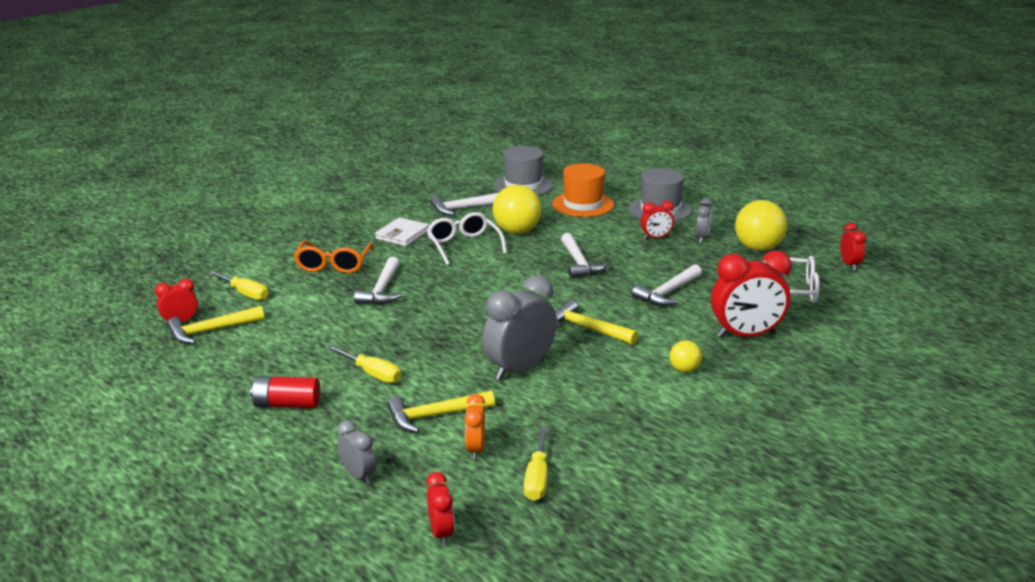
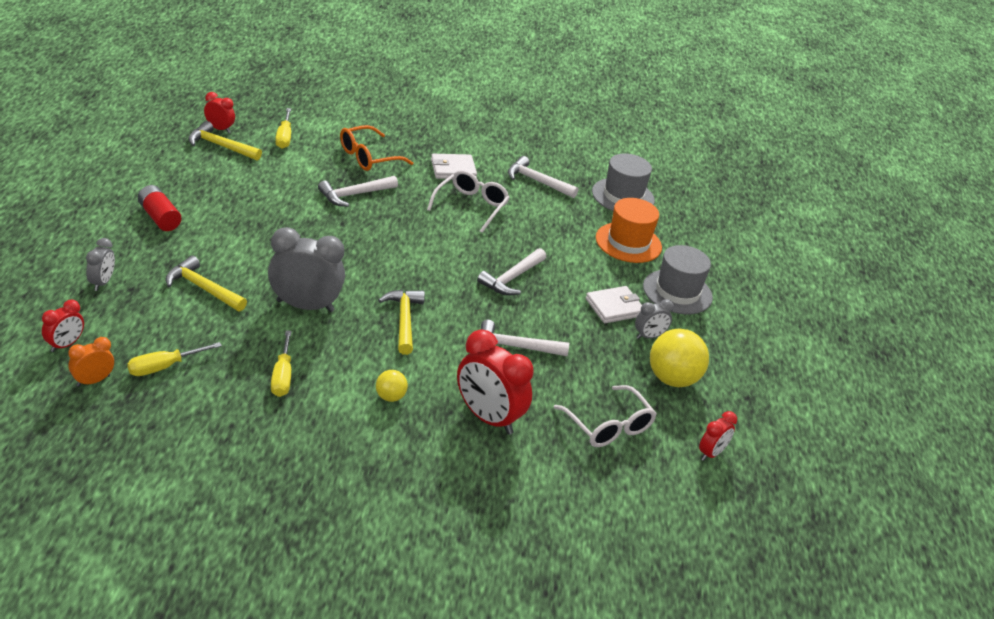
camera: 45 degrees right, 10 degrees up
(372, 374) = (231, 238): yellow screwdriver -> yellow screwdriver (282, 377)
(475, 449) = (176, 324): orange clock -> orange clock (93, 381)
(517, 231) = (530, 224): yellow ball -> none
(656, 238) = (614, 307): red clock -> white wallet

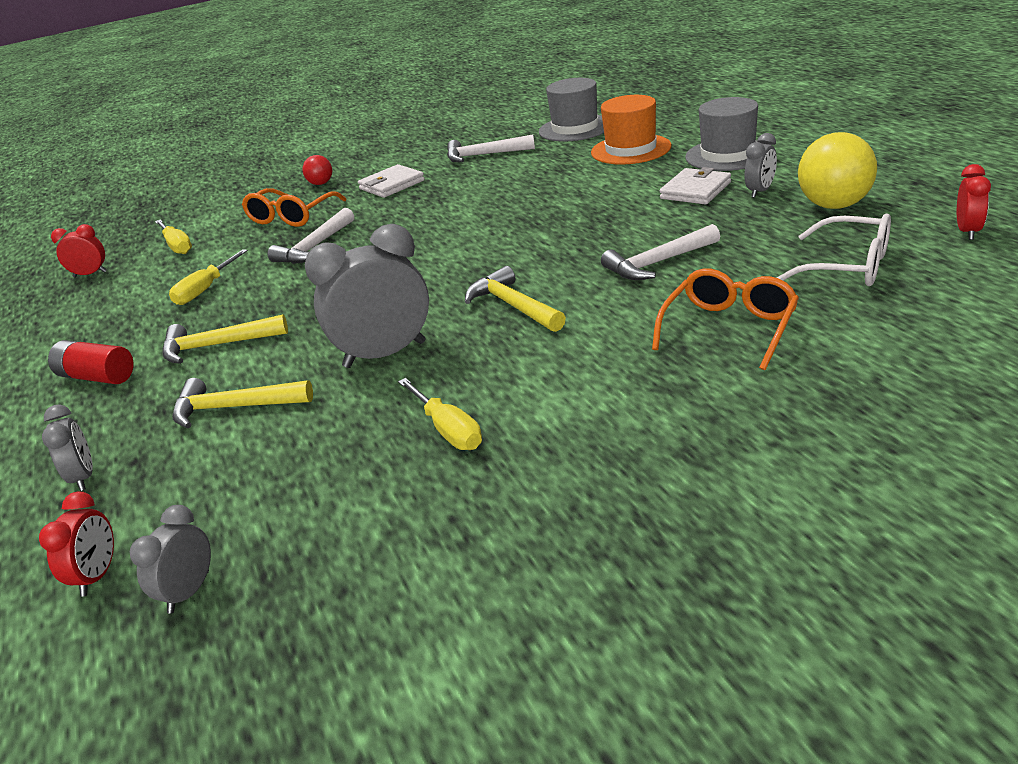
camera: 20 degrees left, 5 degrees down
(93, 381) = (189, 592): orange clock -> grey clock
(163, 367) = (277, 514): yellow screwdriver -> yellow screwdriver (205, 290)
(220, 146) = (107, 286): yellow hammer -> yellow hammer (217, 346)
(390, 397) = (600, 373): yellow ball -> none
(415, 137) = (321, 183): none -> red ball
(471, 206) = (448, 198): white glasses -> none
(488, 418) = (729, 329): red clock -> orange glasses
(512, 278) = (569, 221): white hammer -> none

